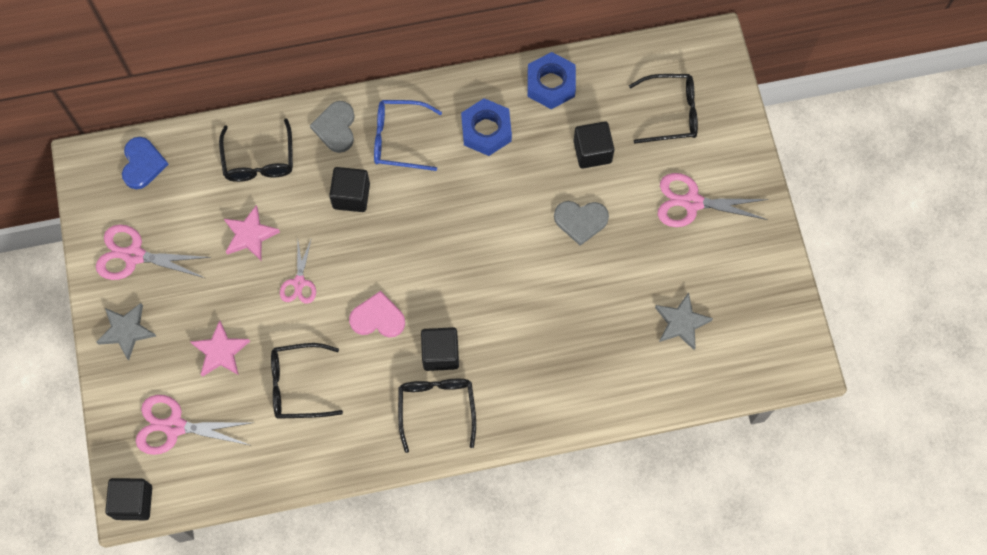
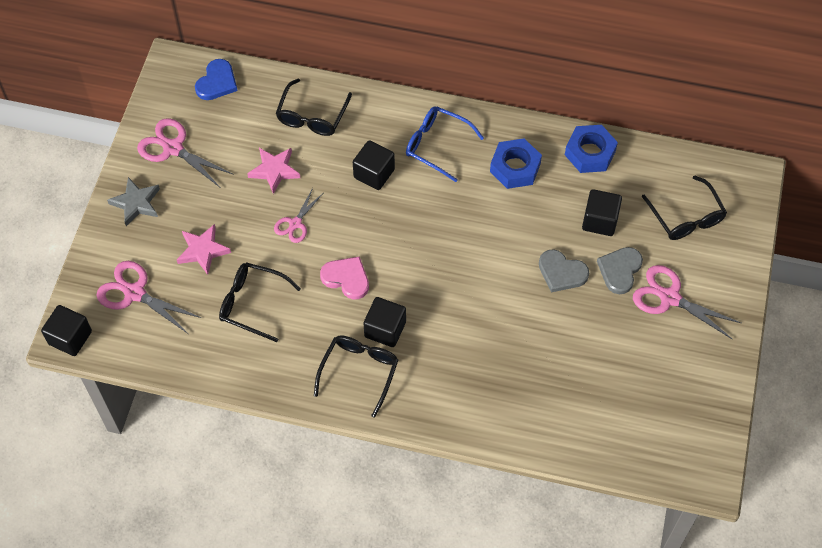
camera: 25 degrees right, 10 degrees down
(336, 128) = (388, 116): grey heart -> grey heart (620, 270)
(671, 113) = (686, 217): black glasses -> black glasses turned 45 degrees clockwise
(681, 323) = (611, 393): grey star -> none

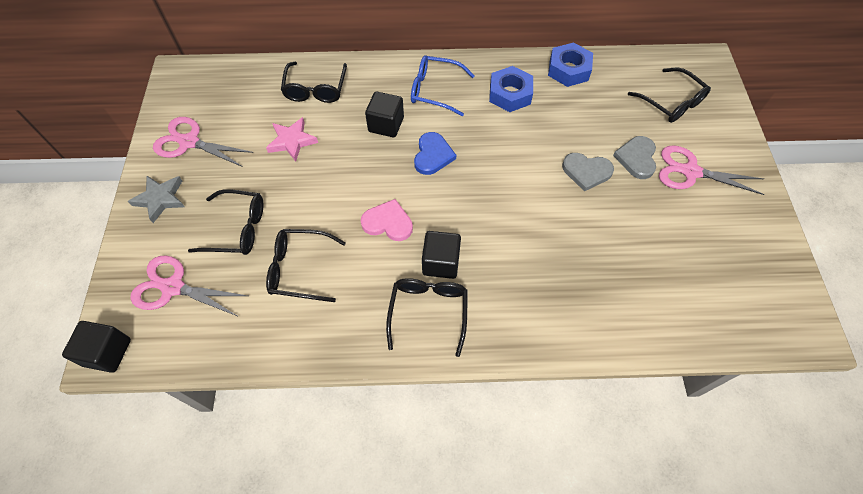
camera: 15 degrees left, 0 degrees up
(203, 250) = (237, 229): pink star -> black glasses
(217, 82) = (220, 79): blue heart -> blue heart (433, 155)
(295, 224) = (324, 183): pink scissors -> none
(600, 221) = (600, 121): black cube -> none

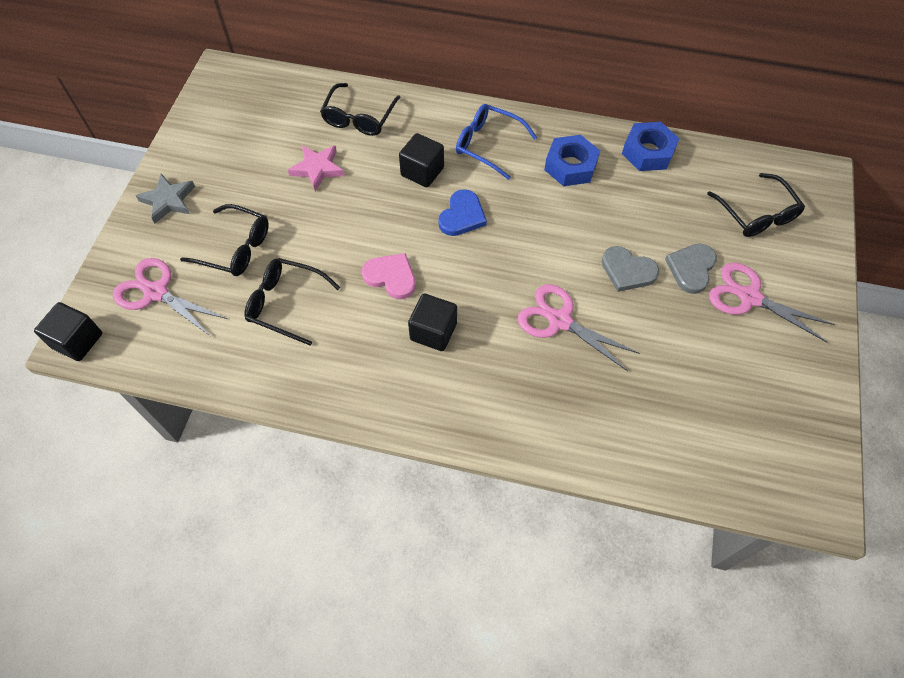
camera: 15 degrees right, 0 degrees up
(189, 142) = (213, 148): pink scissors -> pink scissors (559, 320)
(428, 312) = (403, 379): black glasses -> none

